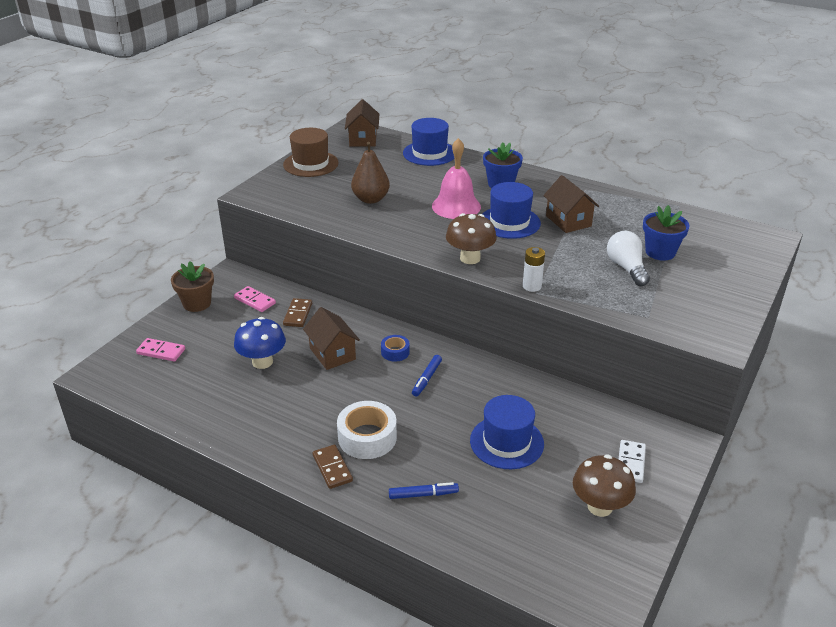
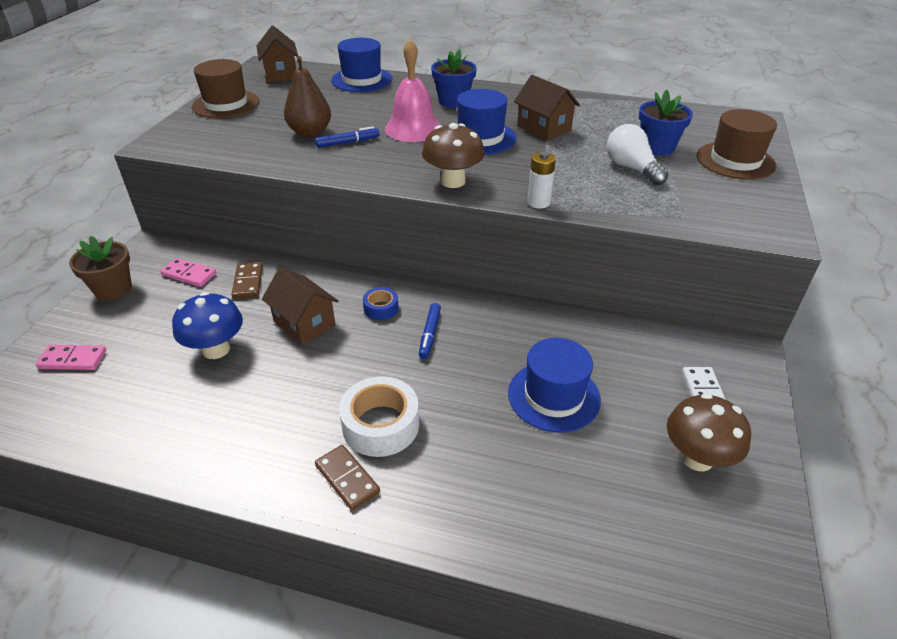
camera: 15 degrees left, 5 degrees up
(423, 494) = (478, 490): blue marker -> blue marker (347, 142)
(724, 274) = (735, 161): none -> brown hat

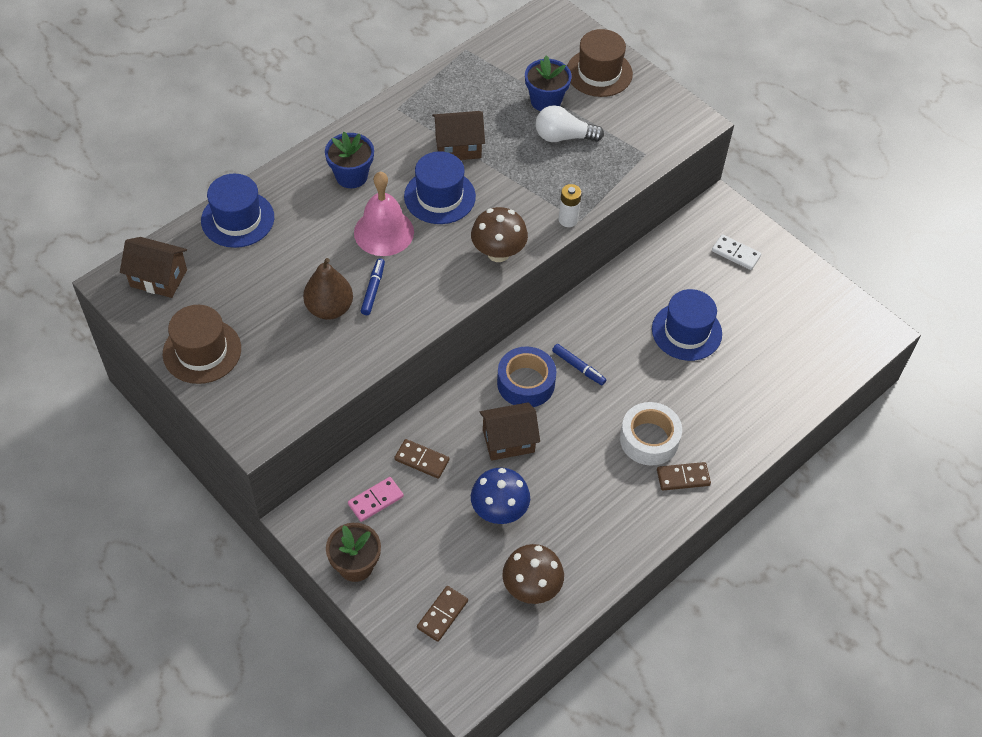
camera: 60 degrees left, 15 degrees up
(73, 359) = (442, 614): pink domino -> brown domino
(381, 308) = (526, 383): blue tape -> blue tape, size x1.83
(697, 458) = (778, 294): brown mushroom -> brown mushroom (531, 588)

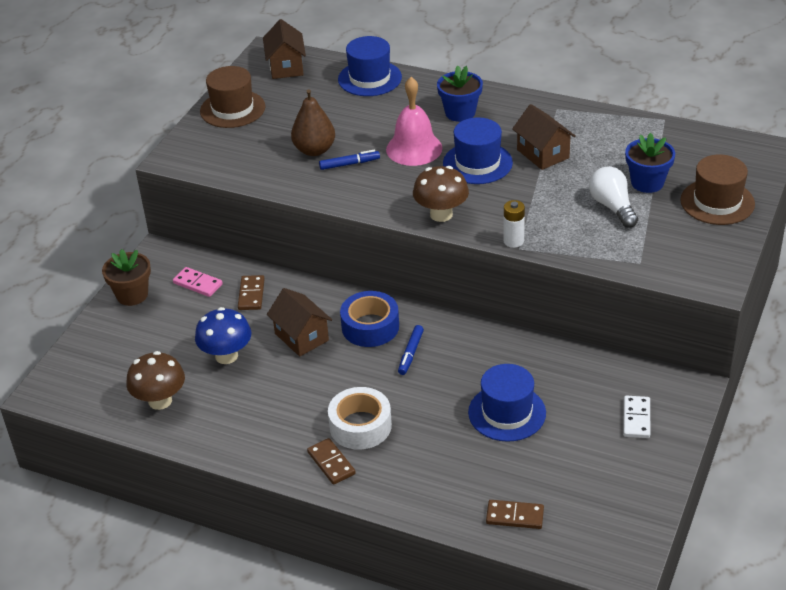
camera: 70 degrees right, 15 degrees down
(442, 614) = (109, 357): brown domino -> brown domino (515, 516)

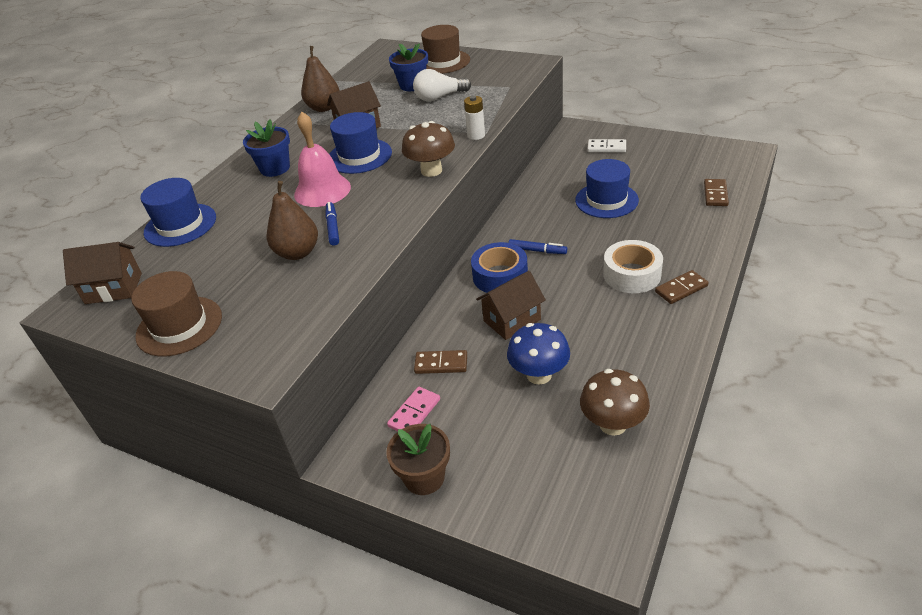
camera: 85 degrees left, 0 degrees up
(591, 123) = (324, 108): none -> brown pear

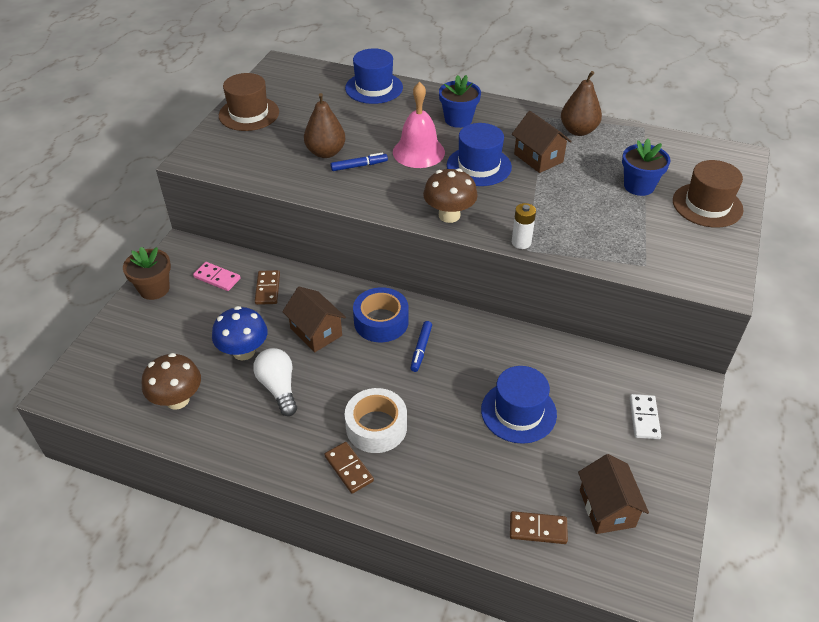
camera: 80 degrees right, 5 degrees up
(113, 288) = (298, 77): brown house -> brown house (607, 508)
(439, 97) = (610, 209): white light bulb -> white light bulb (278, 388)

